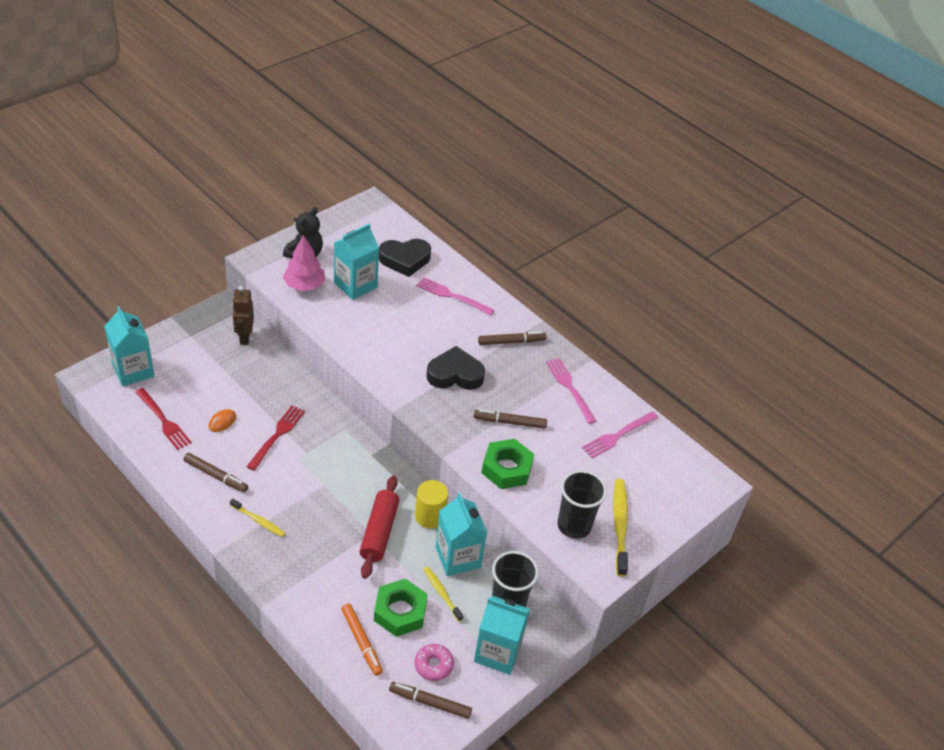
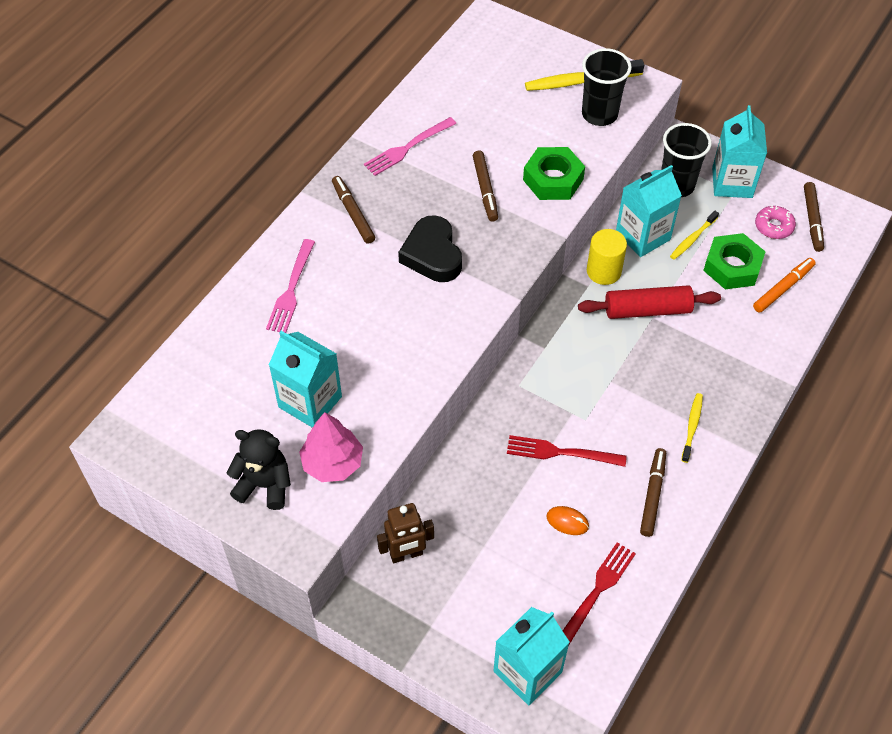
camera: 100 degrees left, 10 degrees up
(405, 260) = (235, 359): black heart -> none
(618, 436) = (461, 98): pink fork -> none

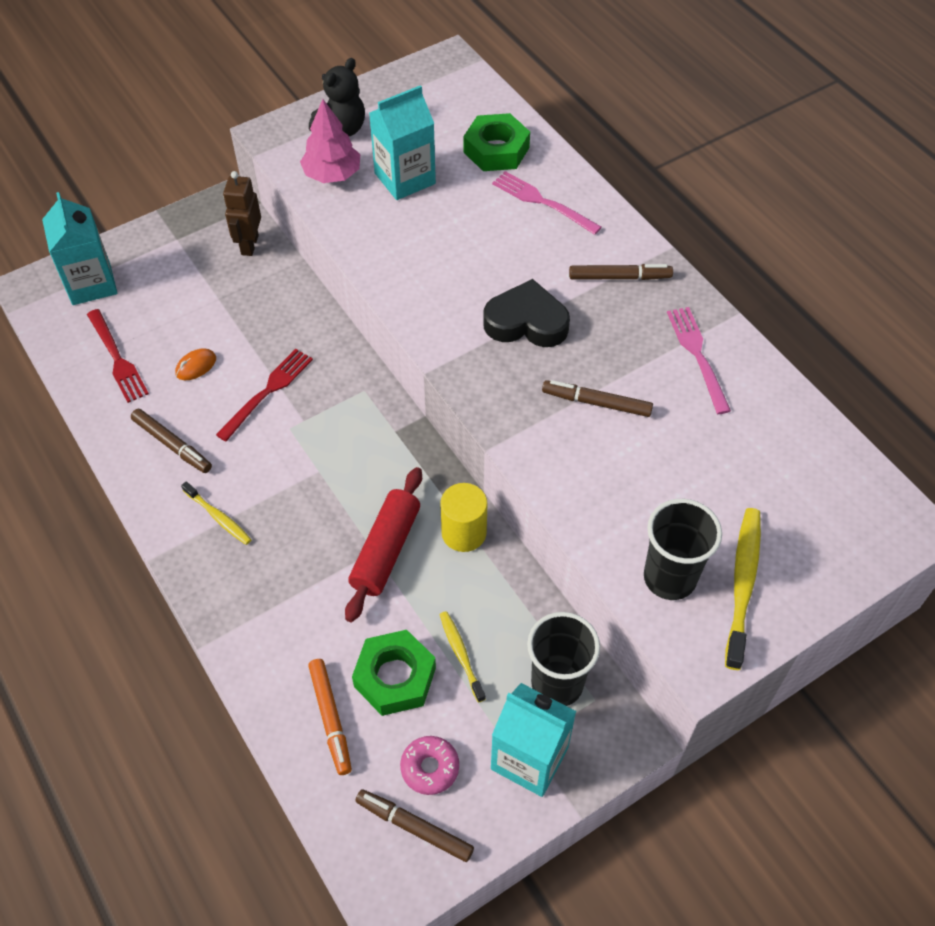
camera: 115 degrees right, 0 degrees up
(553, 179) = (580, 476): green nut -> green nut (496, 150)
(643, 236) = (494, 600): turquoise carton -> none

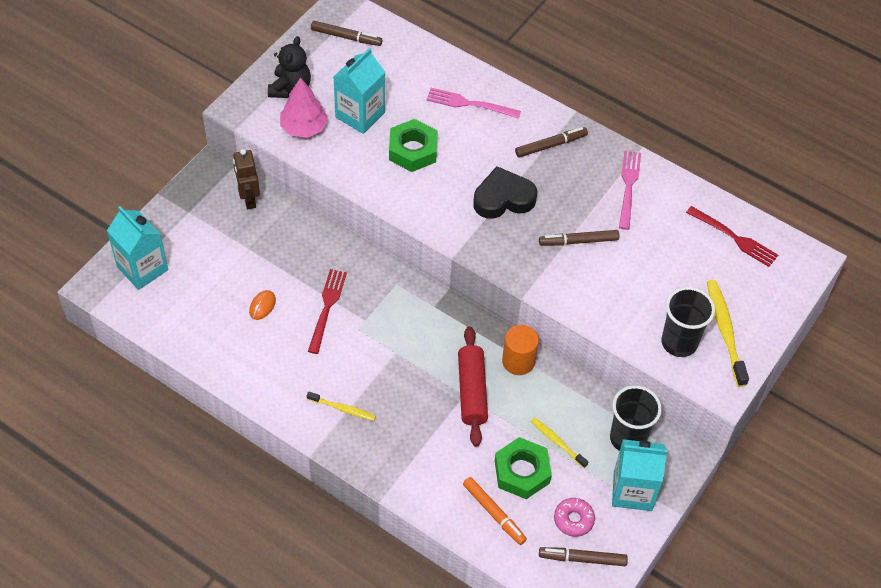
camera: 25 degrees left, 0 degrees up
(117, 359) = (199, 319): red fork -> red fork (735, 238)
(172, 445) = (279, 369): brown marker -> brown marker (346, 37)
(464, 532) = (518, 361): yellow cylinder -> orange cylinder
(496, 150) = (415, 72): green nut -> green nut (413, 150)
(697, 355) = (628, 186): pink fork -> pink fork turned 45 degrees clockwise

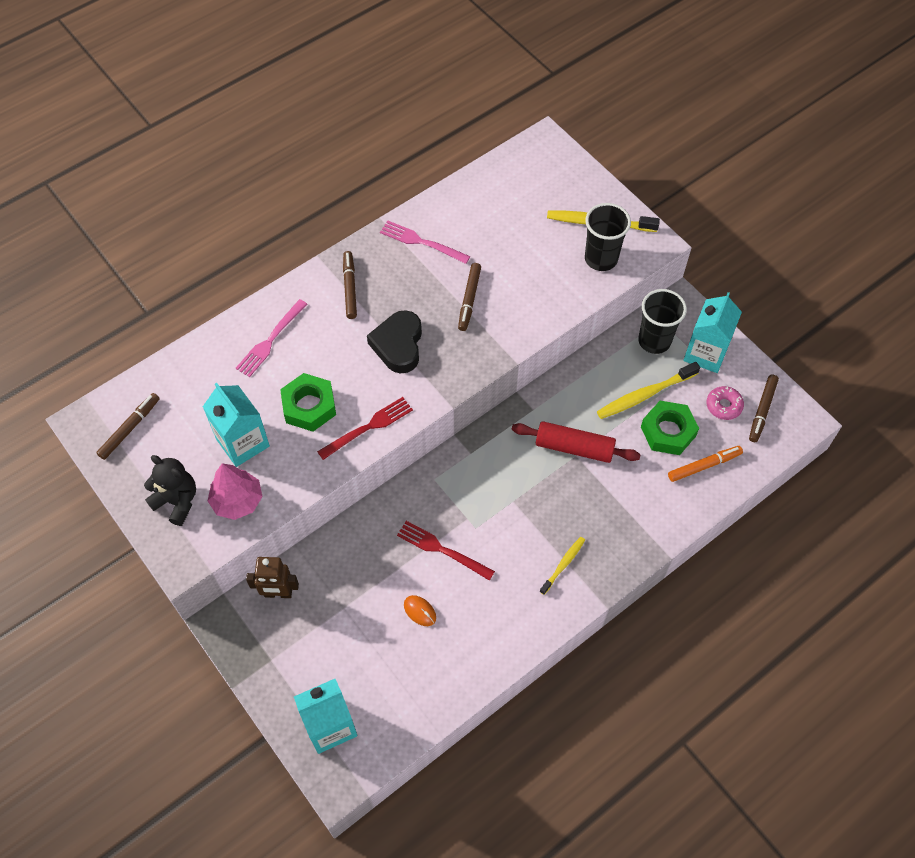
camera: 70 degrees left, 5 degrees up
(518, 361) = (553, 400): orange cylinder -> none
(557, 442) = (645, 395): yellow toothbrush -> yellow toothbrush, size x1.70
(735, 238) = (505, 183): red fork -> red fork (369, 427)

